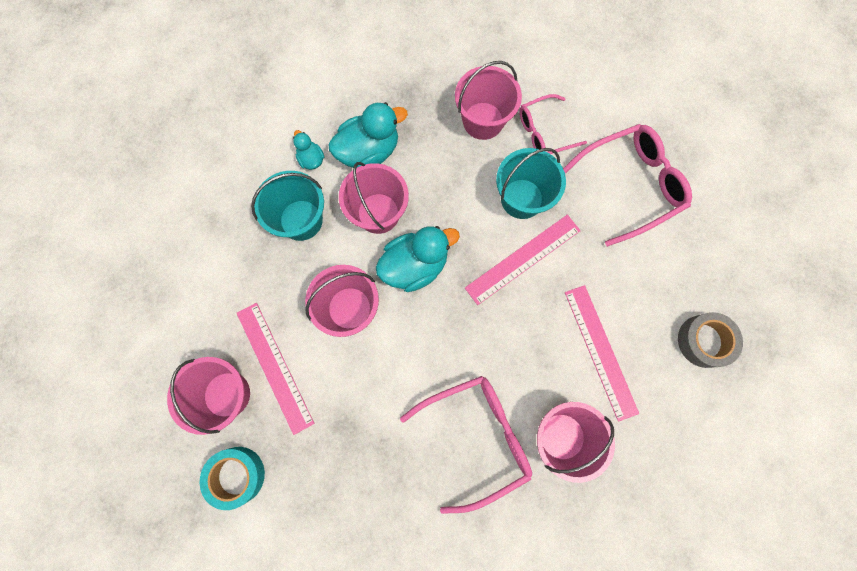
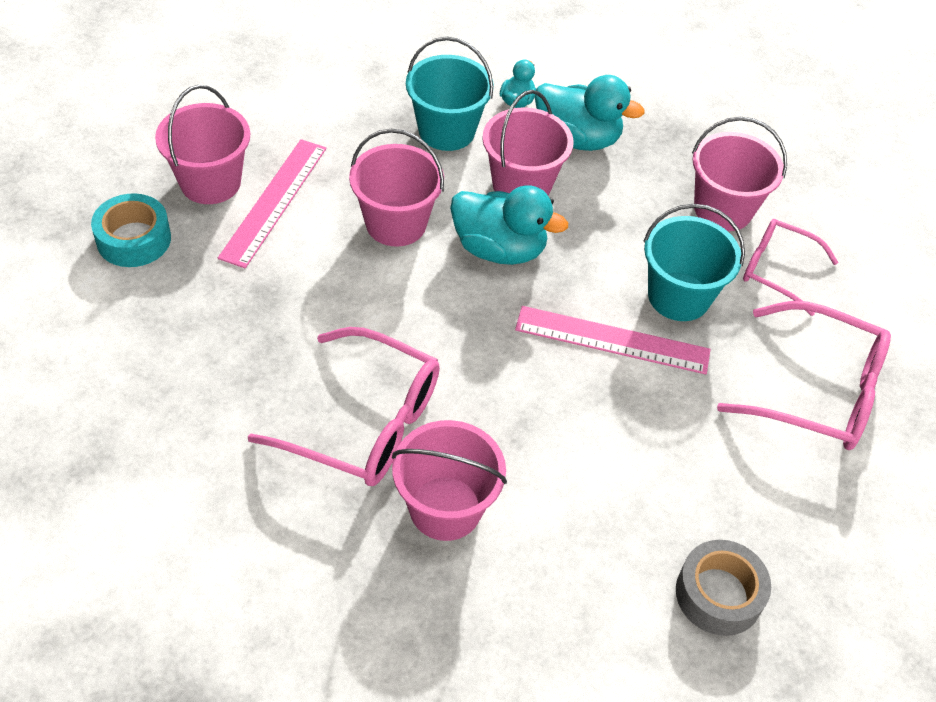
camera: 45 degrees right, 25 degrees down
(600, 351) = (587, 485): pink ruler -> none

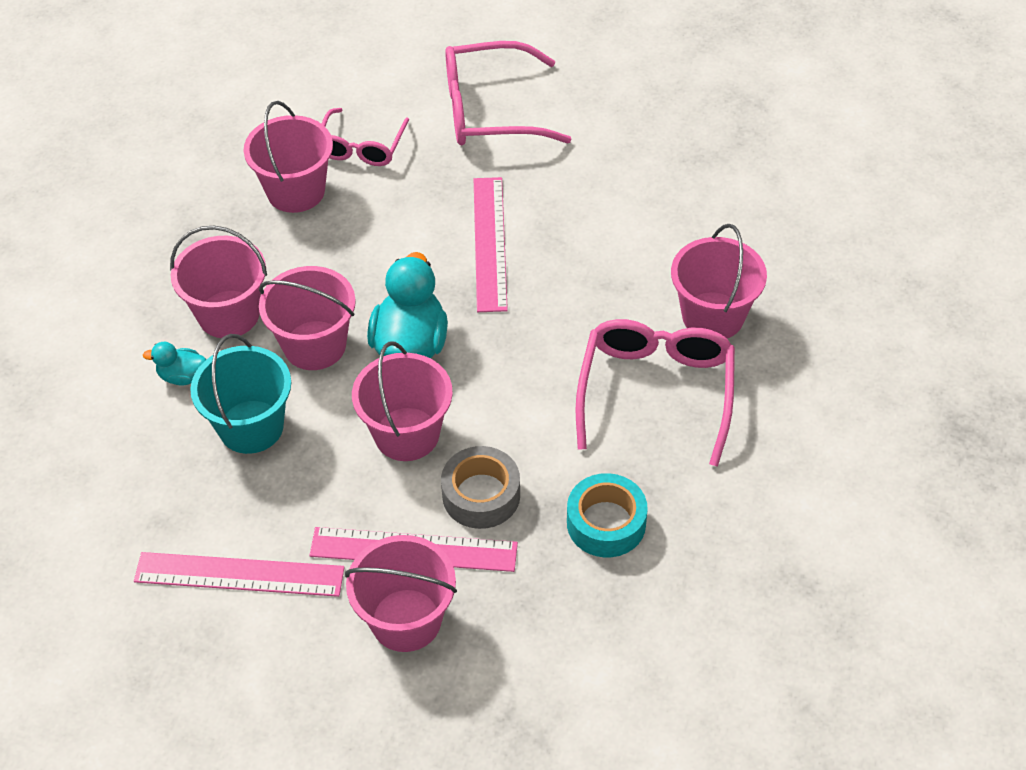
camera: 100 degrees left, 0 degrees up
(134, 239) = (517, 660): turquoise tape -> turquoise tape (606, 523)
(304, 100) = (239, 575): none -> pink ruler
(577, 138) = (229, 314): turquoise duck -> pink bucket
(678, 296) = (420, 207): turquoise bucket -> none
(718, 594) = (704, 147): grey tape -> grey tape (481, 495)
(818, 391) = (489, 110): pink glasses -> pink glasses turned 105 degrees counterclockwise

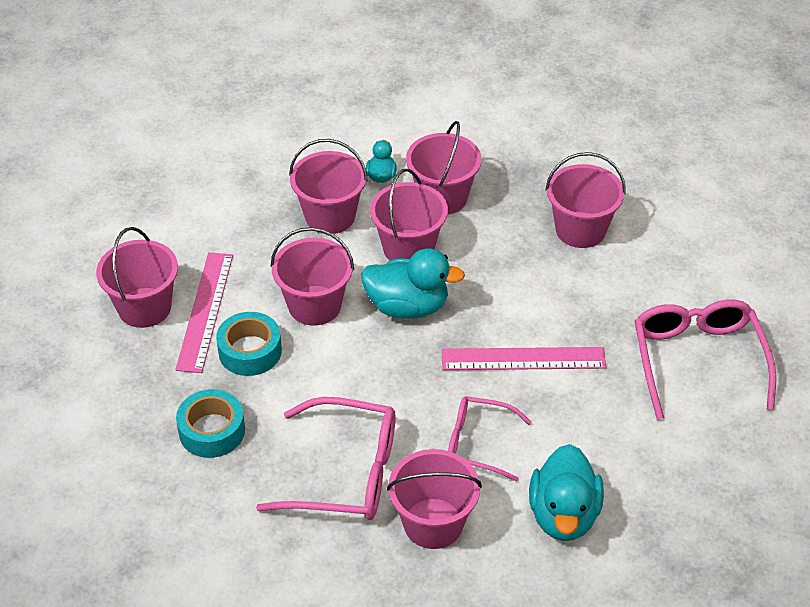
camera: 90 degrees right, 5 degrees down
(239, 575) = (199, 217): pink ruler -> none
(251, 427) = (330, 216): turquoise bucket -> pink bucket
(361, 147) = (638, 270): pink glasses -> pink glasses (478, 443)
(481, 495) = (250, 351): grey tape -> turquoise tape
(690, 216) = (563, 515): none -> turquoise duck

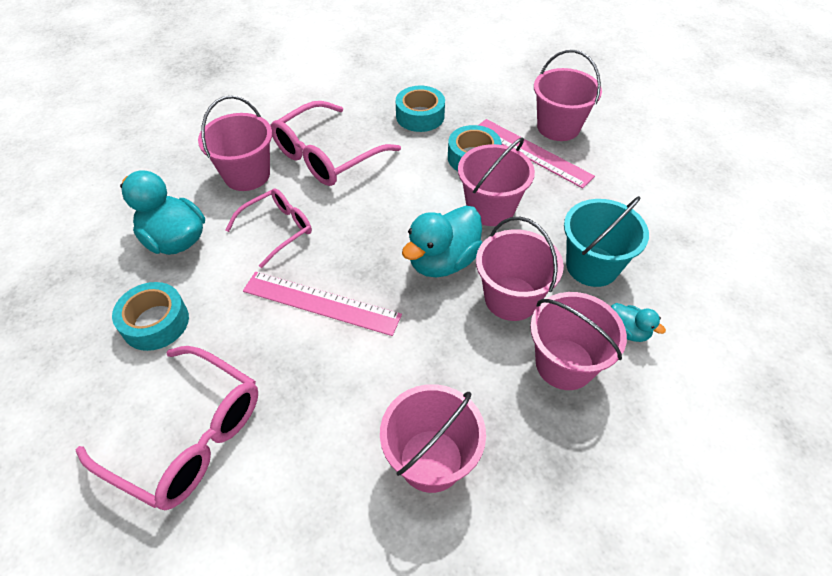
camera: 125 degrees right, 5 degrees up
(330, 216) = (592, 266): pink bucket -> turquoise bucket
(523, 359) = (321, 303): pink ruler -> pink ruler turned 75 degrees clockwise
(647, 454) = (155, 322): none -> turquoise tape

